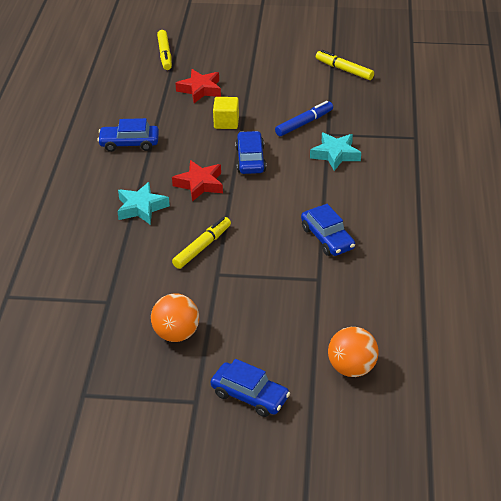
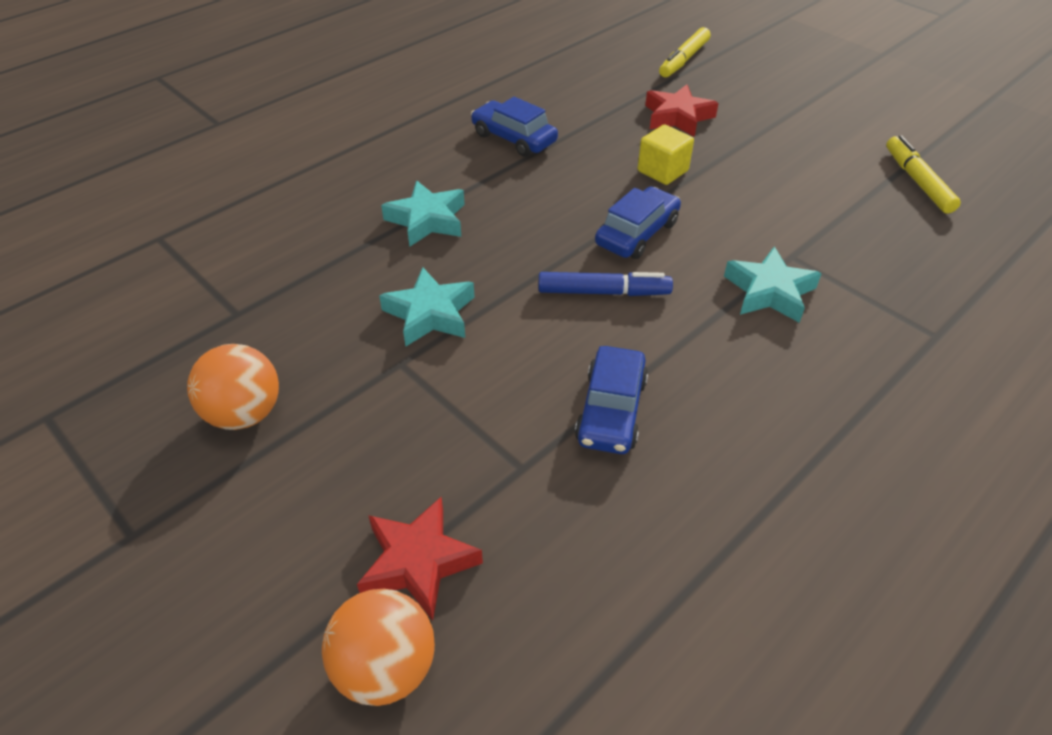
camera: 40 degrees right, 5 degrees up
(199, 184) = (532, 230): red star -> red star (418, 562)
(202, 247) = (430, 314): yellow marker -> turquoise star
(249, 396) = (198, 587): blue car -> none
(304, 123) = (771, 224): blue marker -> blue marker (603, 292)

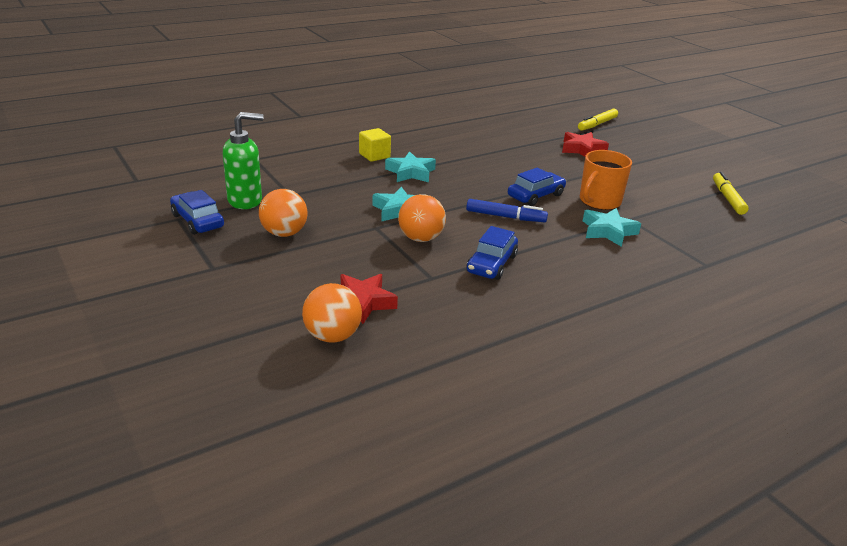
camera: 10 degrees right, 15 degrees down
(160, 346) = (245, 201): none -> green soap dispenser
(480, 374) = (420, 238): none -> orange ball
(514, 138) = (475, 145): blue car -> blue car (198, 221)
(662, 171) = (563, 171): yellow cube -> yellow cube (374, 156)
(736, 226) = (599, 201): none -> orange mug

